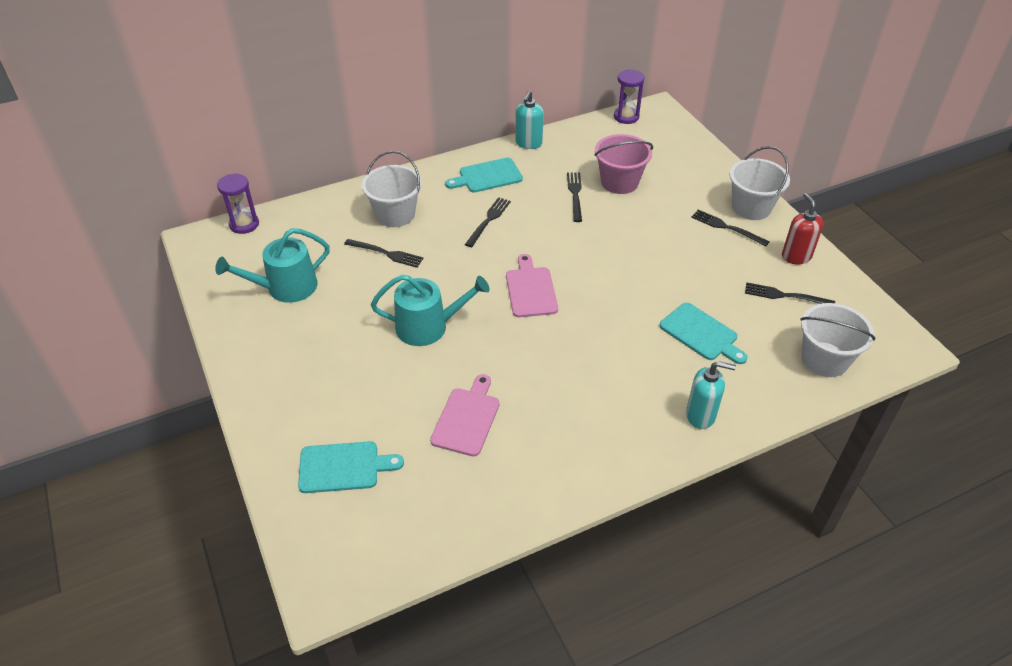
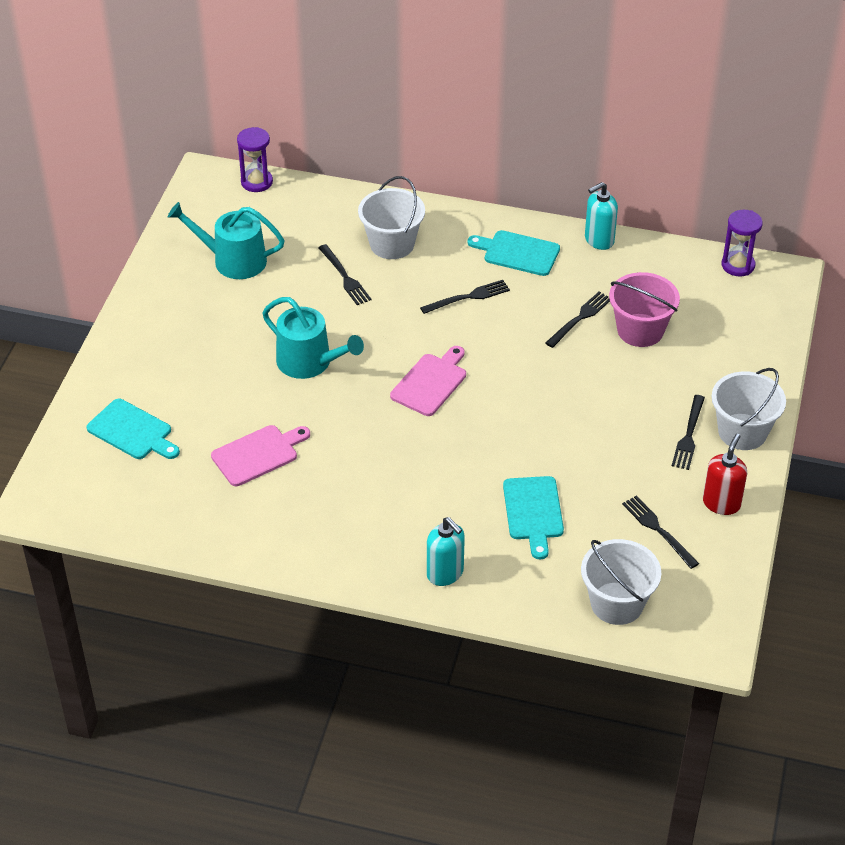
camera: 40 degrees right, 0 degrees up
(726, 227) = (689, 435): black fork -> black fork turned 150 degrees counterclockwise

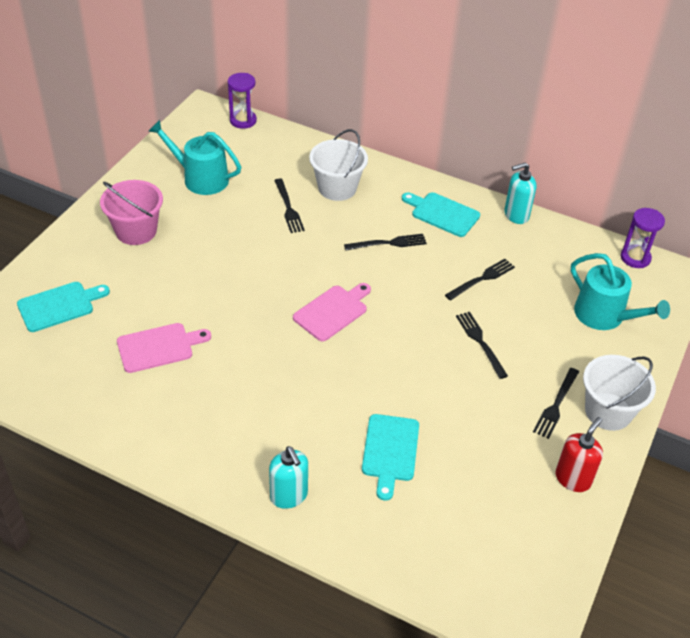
camera: 10 degrees right, 0 degrees up
(132, 431) = (59, 306): turquoise cutting board -> turquoise cutting board turned 75 degrees counterclockwise
(309, 362) = (233, 274): turquoise watering can -> turquoise watering can (604, 316)
(617, 603) = (445, 562): white bucket -> none
(640, 330) = (533, 299): pink bucket -> pink bucket (136, 231)
(658, 530) = (504, 493): black fork -> black fork (480, 342)

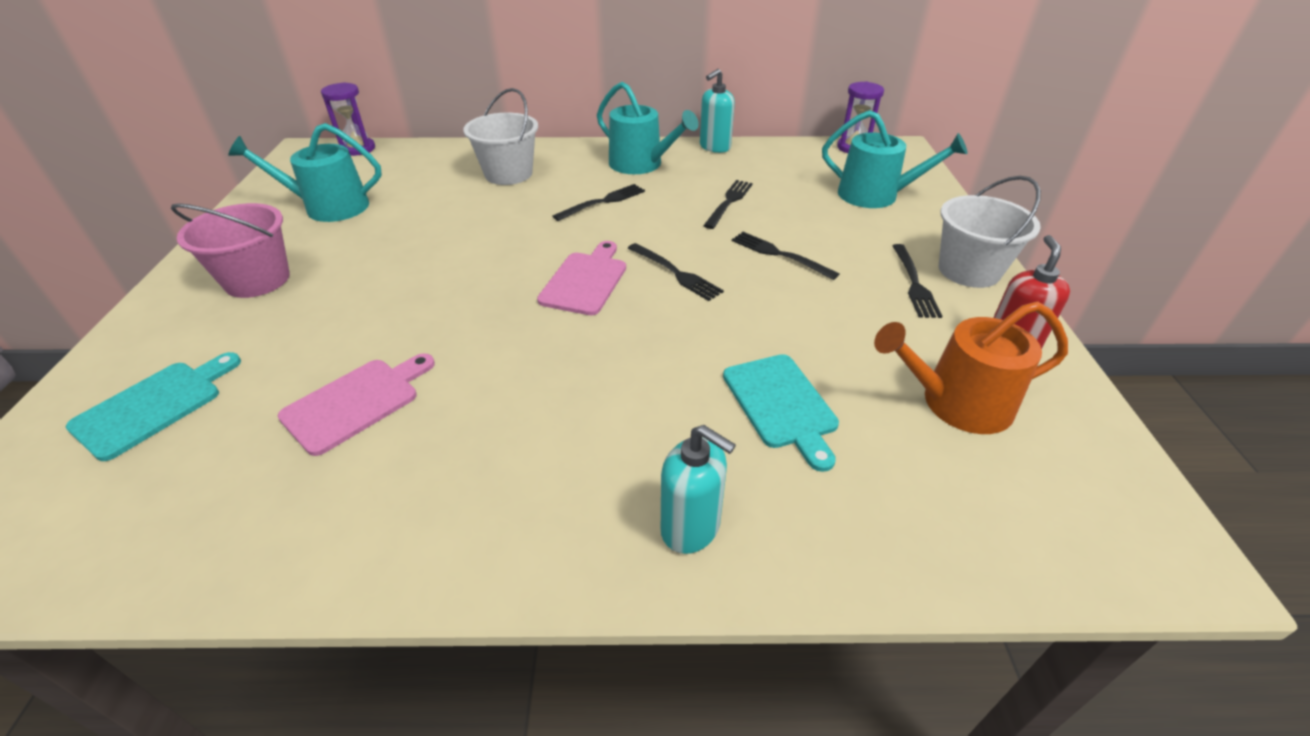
camera: 25 degrees left, 5 degrees down
(288, 208) = (461, 204): black fork -> black fork (676, 273)
(442, 213) = (641, 164): turquoise cutting board -> turquoise watering can
(497, 497) = (956, 403): none -> orange watering can

